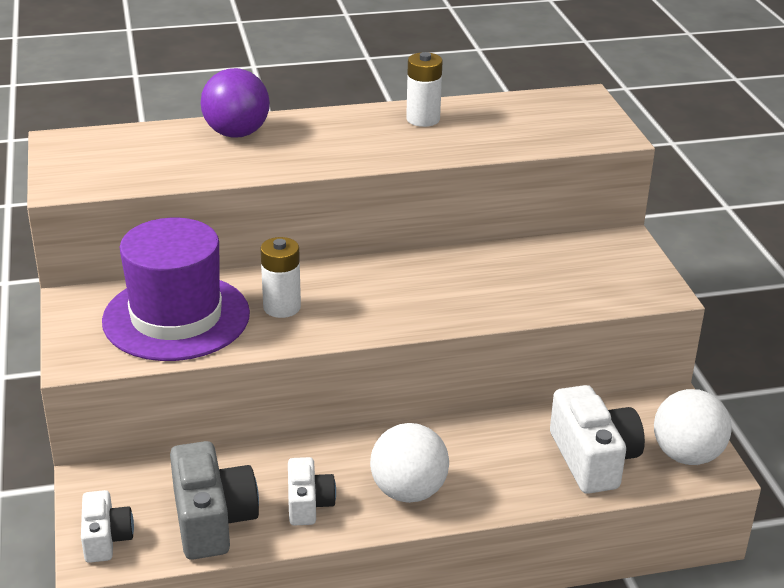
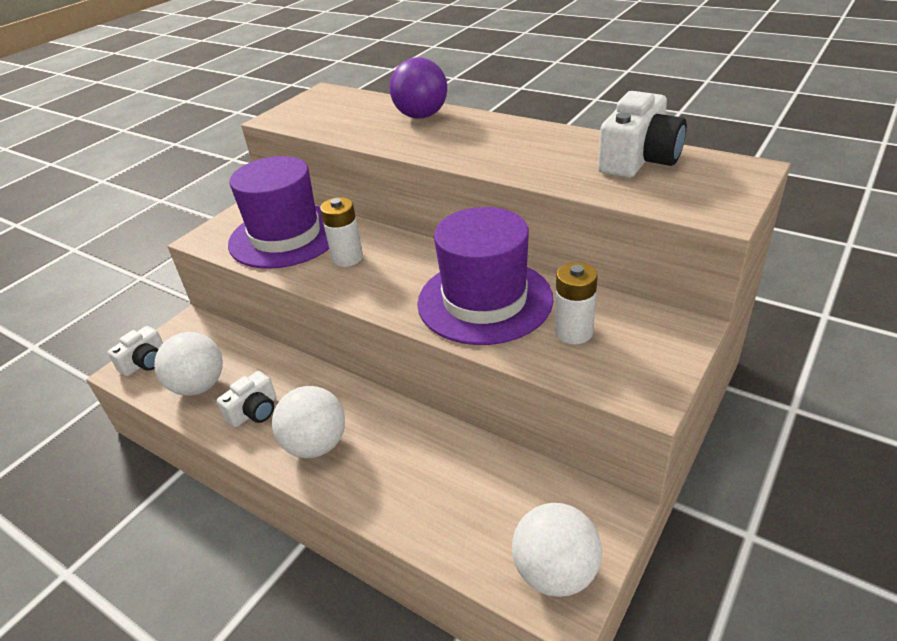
camera: 50 degrees right, 5 degrees up
(212, 520) = (199, 386): grey camera -> white ball
(423, 119) = (565, 144): white battery -> white battery (573, 332)
(462, 285) = (485, 300): none -> purple hat
(593, 459) = (472, 514): white camera -> white camera (639, 159)

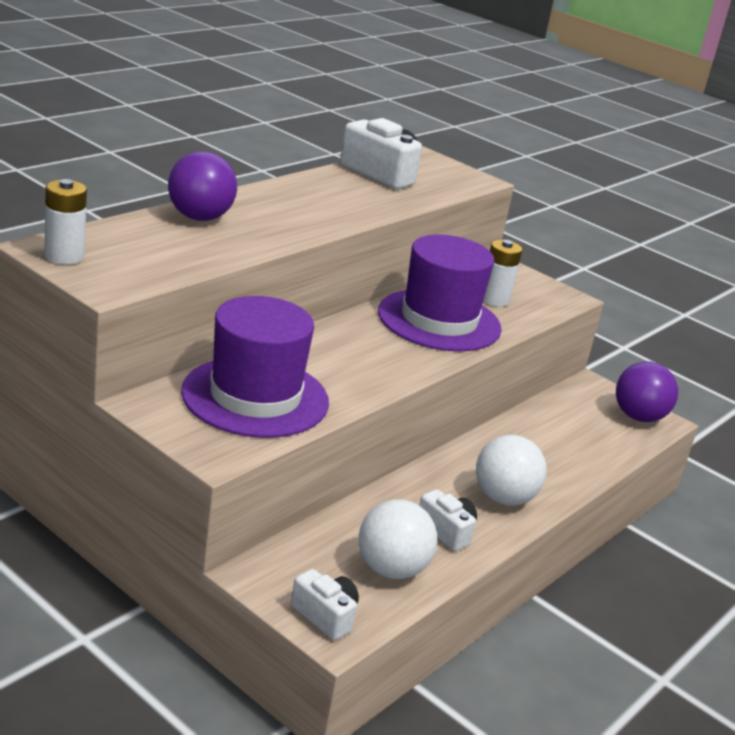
camera: 90 degrees left, 10 degrees down
(347, 258) = (330, 368): white battery -> white battery (64, 256)
(555, 572) = (638, 417): white ball -> purple ball

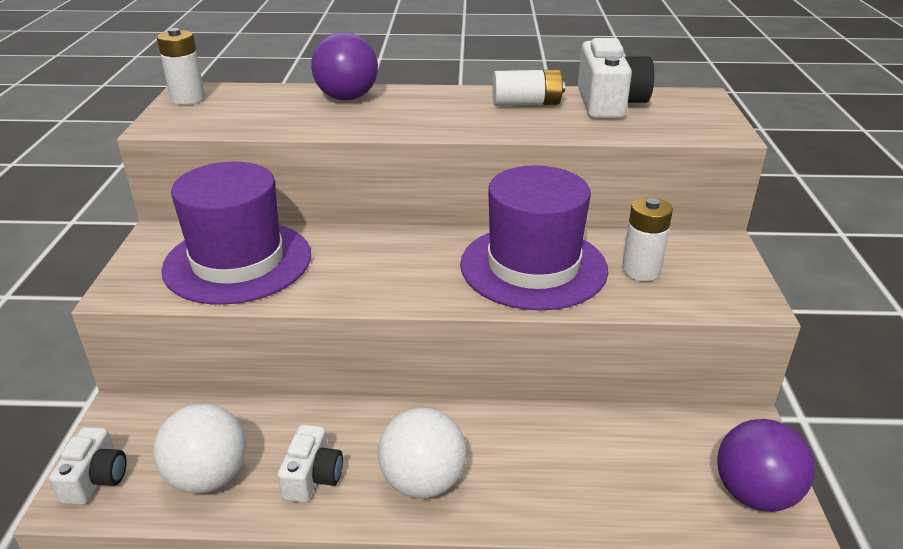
camera: 55 degrees right, 5 degrees up
(334, 188) = (526, 103): none -> white battery

